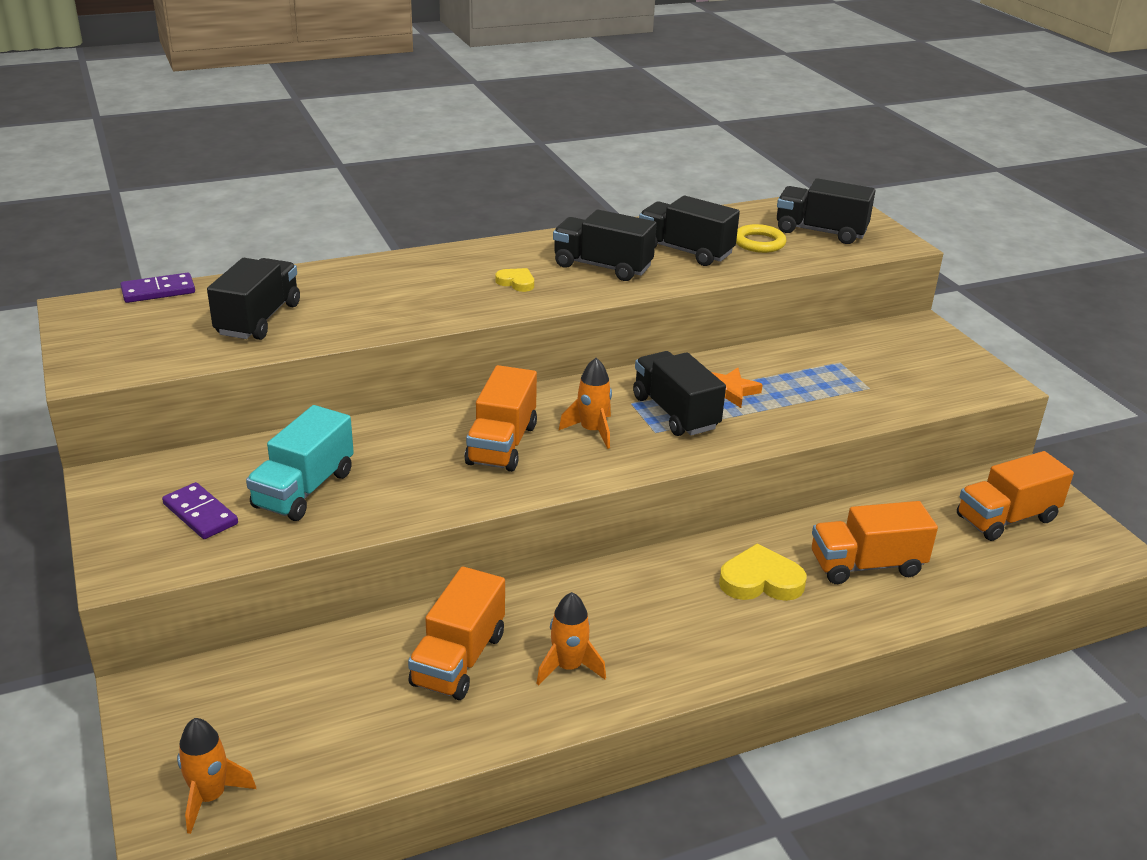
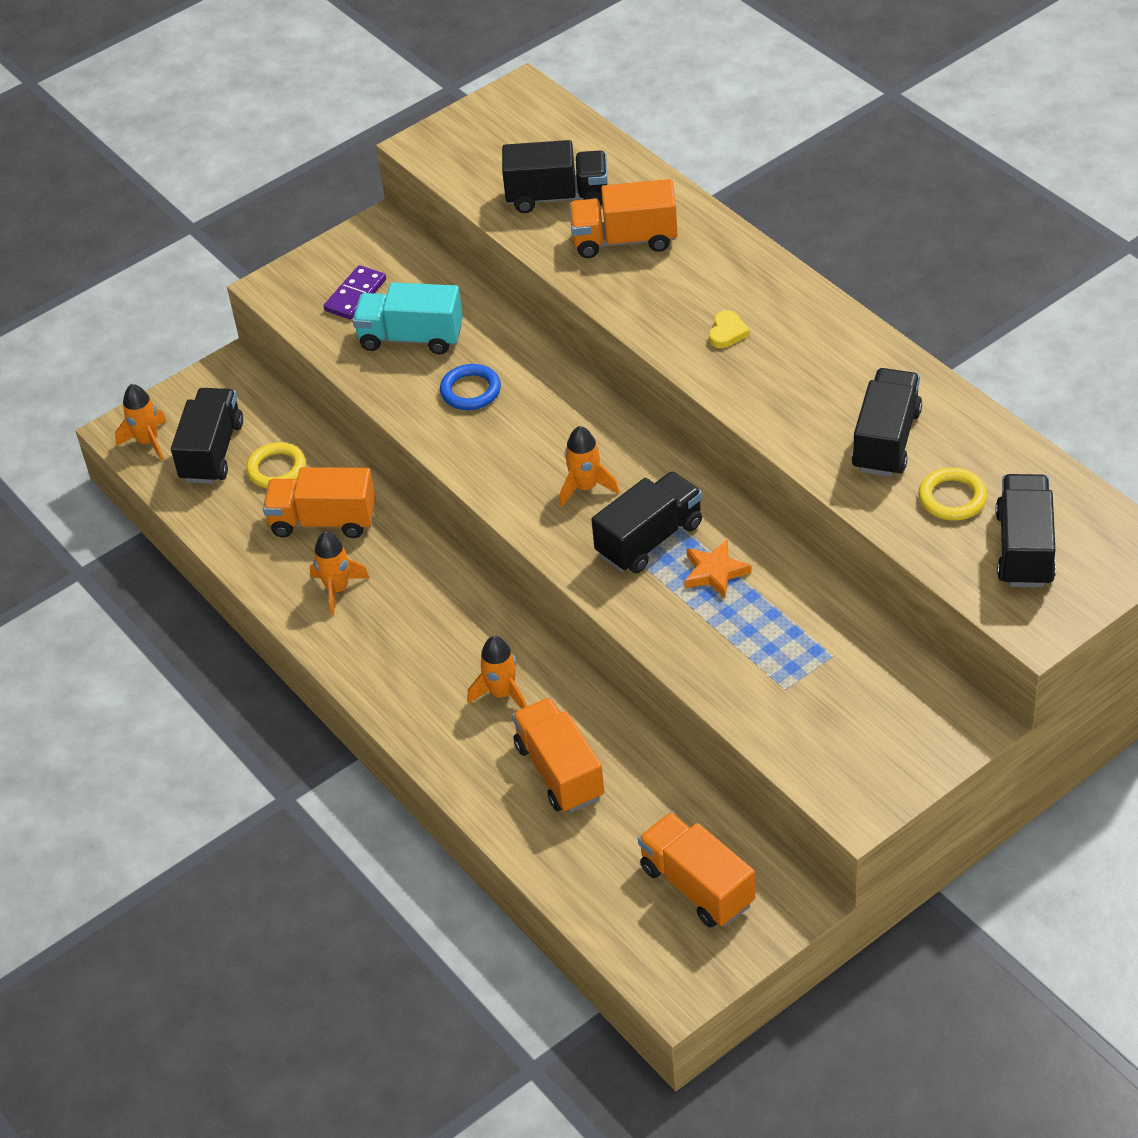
camera: 80 degrees right, 15 degrees up
(158, 291) = (577, 119): purple domino -> none
(350, 683) = (277, 469): none -> yellow ring
(415, 468) = (470, 391): none -> blue ring
(502, 444) = (533, 433): orange truck -> orange truck (624, 240)
(602, 267) = (804, 384): black truck -> black truck (212, 452)
(760, 581) = (502, 693): yellow heart -> orange rocket

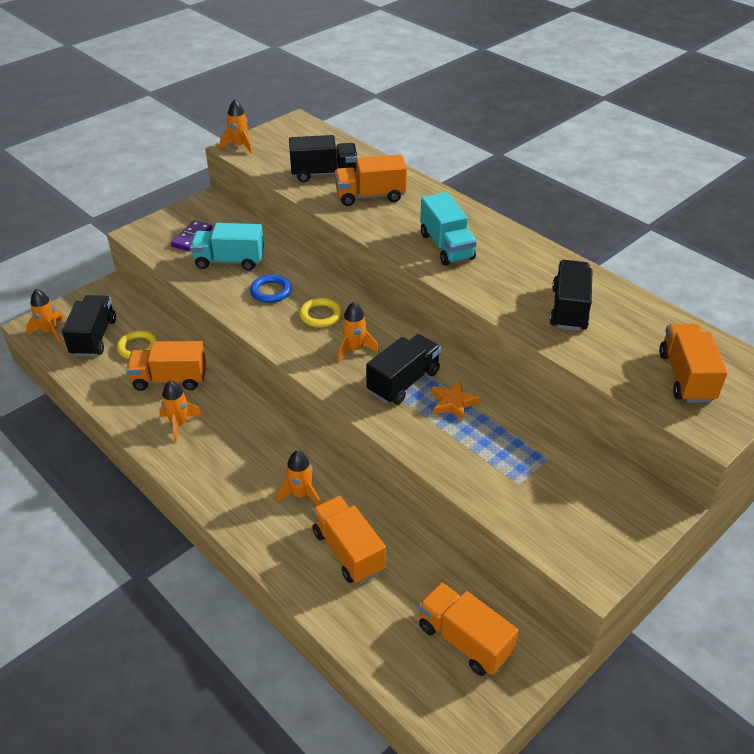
camera: 10 degrees left, 5 degrees down
(430, 141) = (240, 146): none -> orange rocket
(727, 332) = (446, 246): yellow heart -> turquoise truck
(952, 498) = (625, 345): yellow ring -> yellow ring (320, 315)
(1024, 548) = (686, 377): black truck -> orange truck

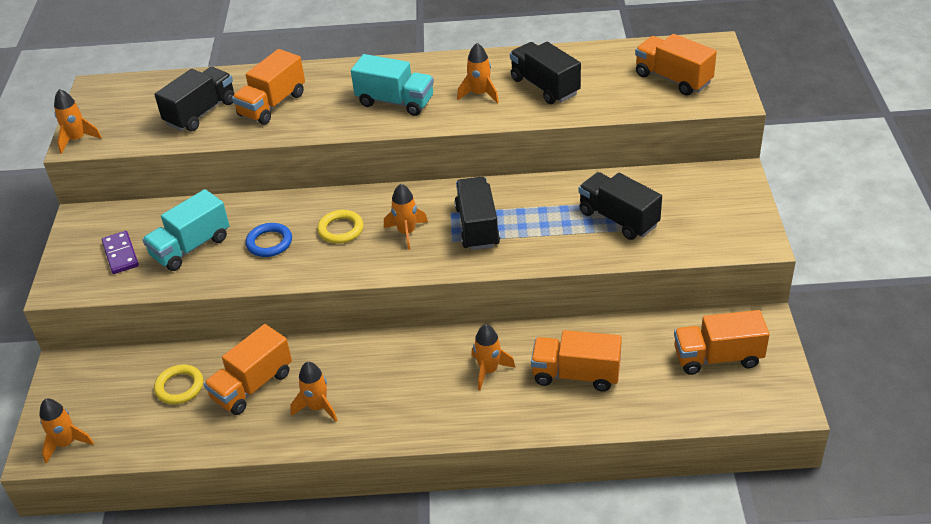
camera: 45 degrees left, 0 degrees up
(94, 337) = (121, 413): black truck -> black truck (618, 219)
(453, 403) = (531, 213): orange star -> none
(512, 281) = (480, 94): none -> orange rocket

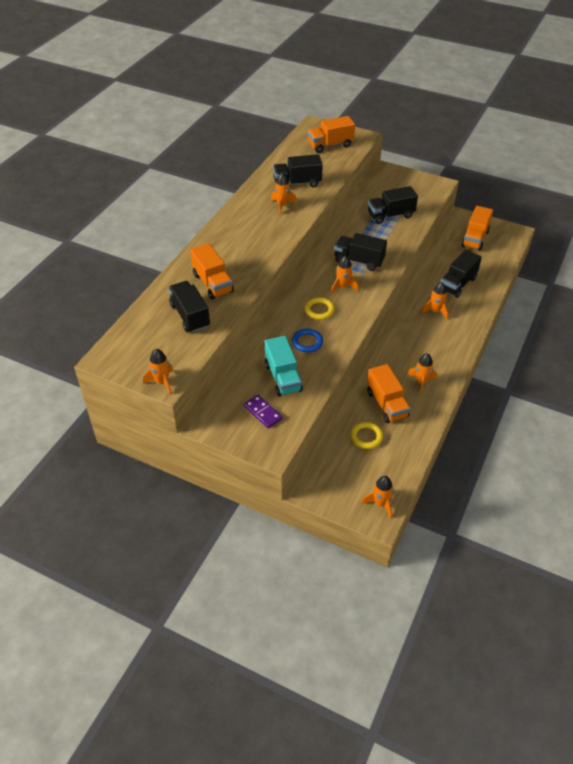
camera: 65 degrees left, 5 degrees up
(120, 254) = (262, 412): purple domino -> purple domino turned 45 degrees clockwise
(395, 102) = (259, 236): turquoise truck -> none
(576, 374) = (457, 284): orange truck -> black truck

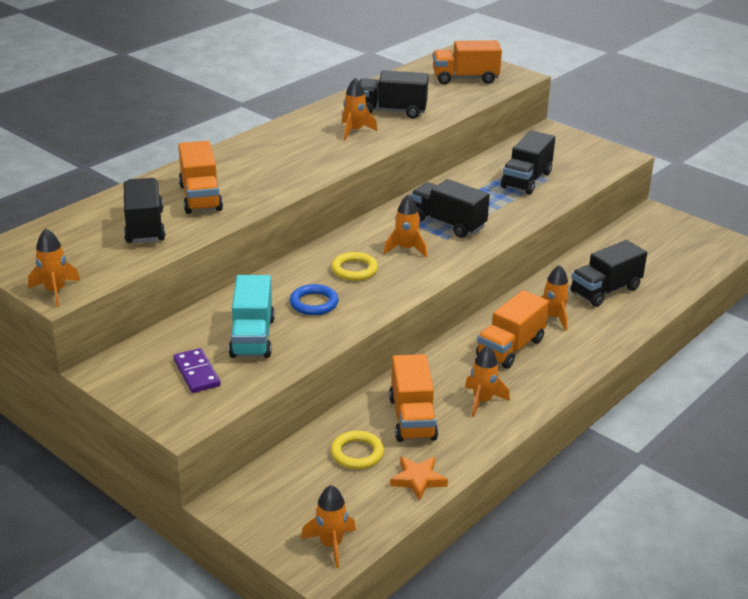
camera: 15 degrees right, 15 degrees down
(390, 215) = (526, 180): black truck -> black truck turned 60 degrees counterclockwise
(409, 446) = (418, 479): none -> orange star
(475, 238) = (661, 241): orange truck -> orange truck (510, 348)

